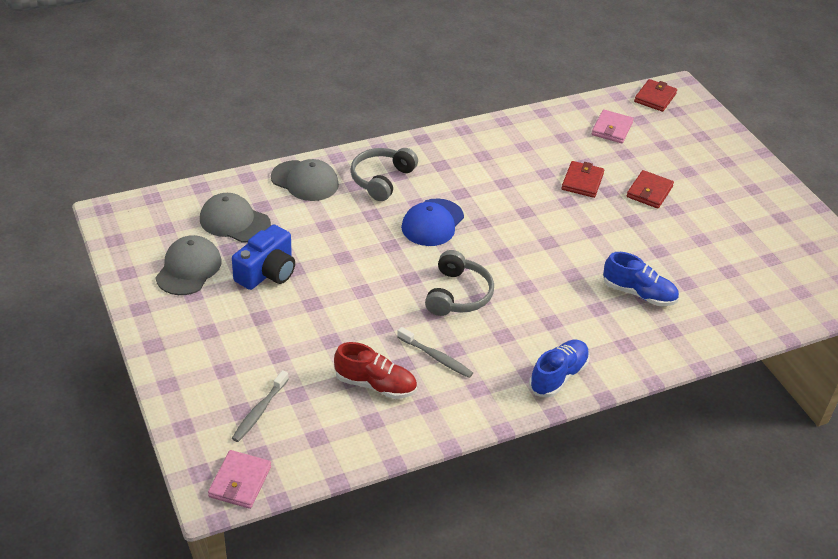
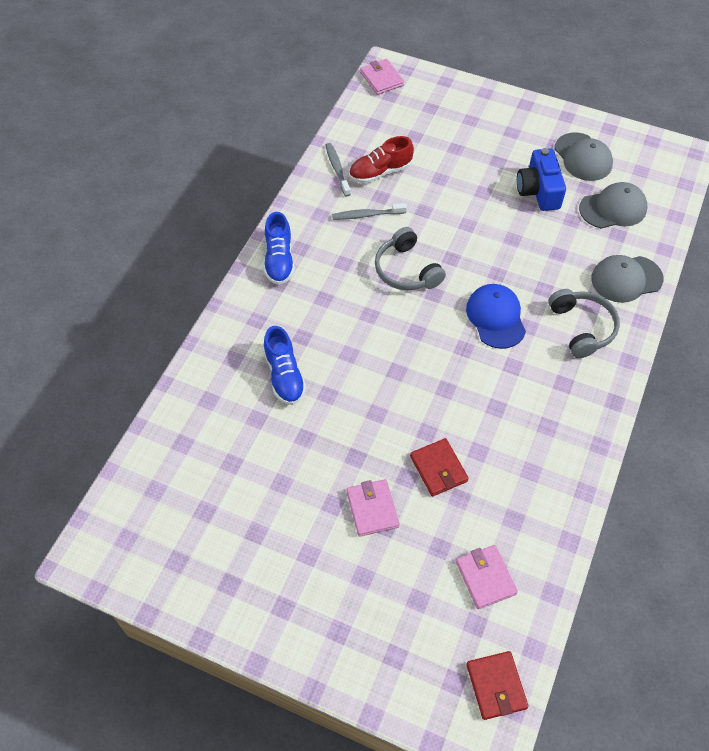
camera: 140 degrees right, 15 degrees up
(259, 411) = (420, 114): grey toothbrush -> grey toothbrush (337, 169)
(638, 293) = (284, 376): blue shoe -> blue shoe turned 90 degrees counterclockwise
(649, 192) = (372, 509): red wallet -> pink wallet

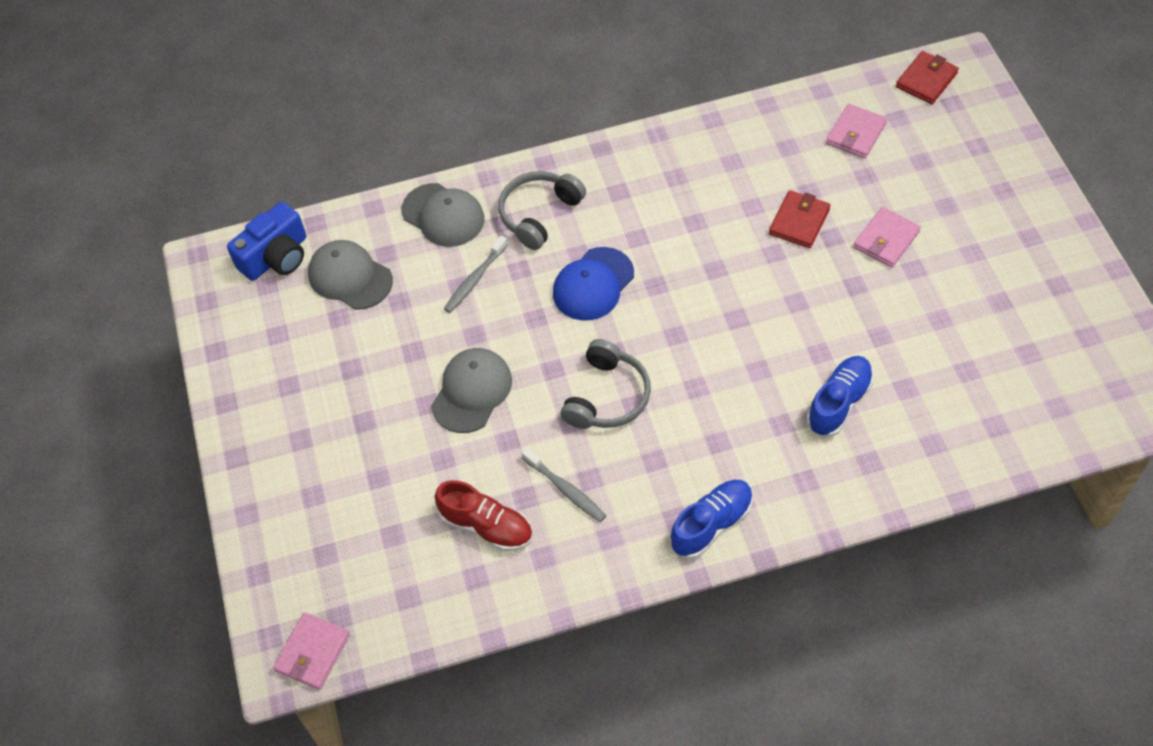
camera: 125 degrees left, 0 degrees up
(337, 169) = (522, 576): grey toothbrush -> grey toothbrush (475, 279)
(538, 191) = (379, 355): blue camera -> blue camera (276, 257)
(583, 157) = (288, 347): grey cap -> grey cap (472, 392)

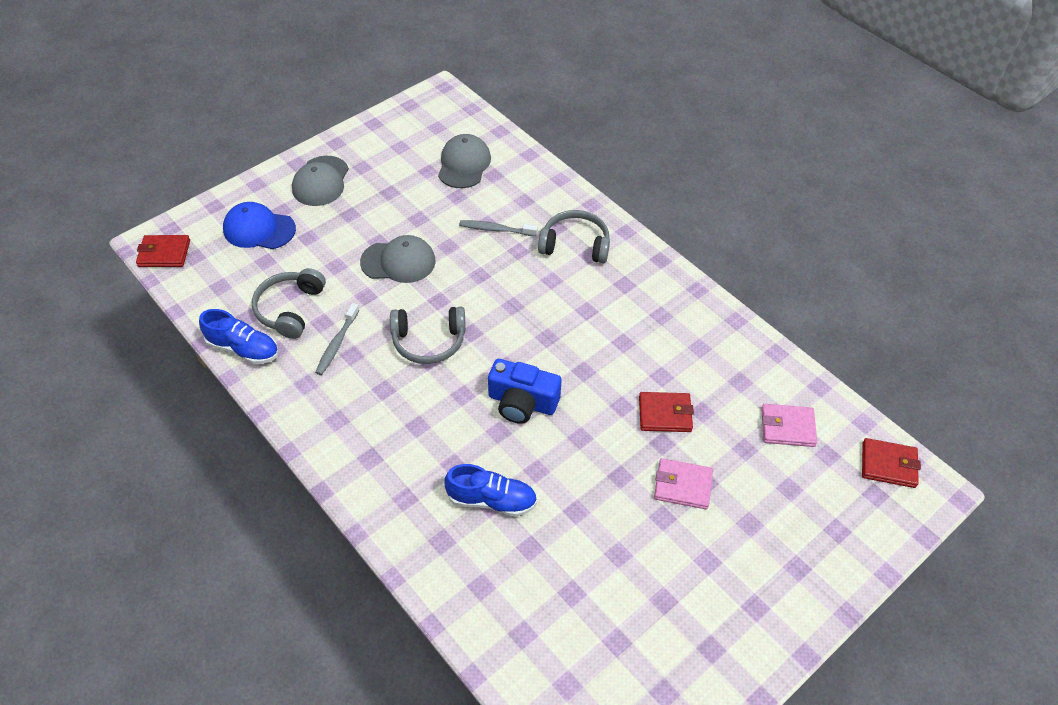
camera: 60 degrees right, 5 degrees down
(276, 257) = (461, 123): blue camera -> blue camera (522, 402)
(313, 652) = (164, 253): pink wallet -> red wallet
(443, 215) = (543, 192): grey cap -> grey cap (320, 181)
(487, 526) = (290, 309): red shoe -> grey headphones
(593, 284) = (527, 298): blue cap -> blue cap (259, 229)
(711, 524) = (340, 445): blue shoe -> blue shoe (243, 349)

